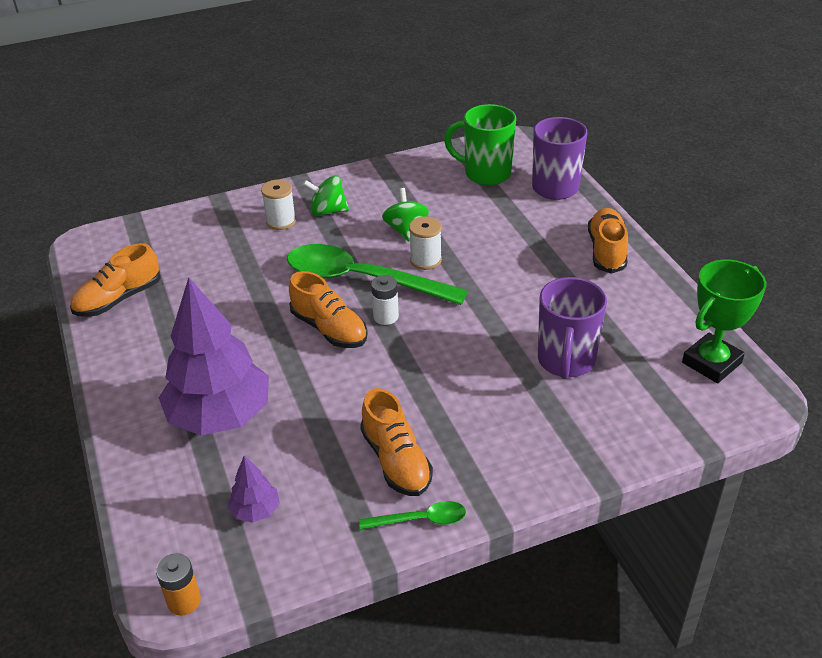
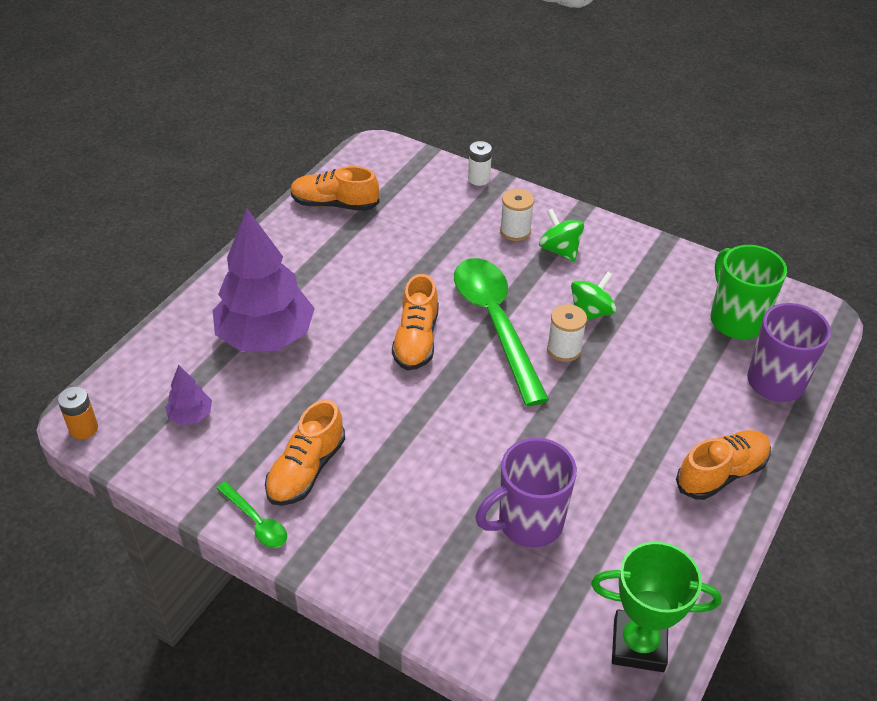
camera: 50 degrees right, 5 degrees up
(386, 316) = (465, 366): white battery -> white battery (479, 179)

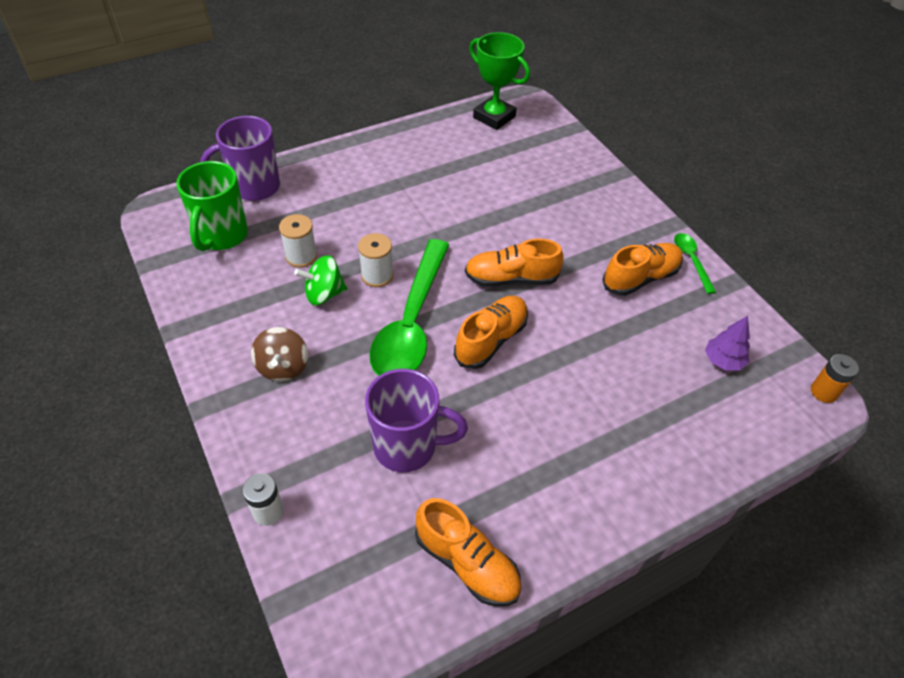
camera: 150 degrees left, 5 degrees up
(266, 336) = (628, 409): purple tree -> none
(515, 231) = (301, 412): white spool -> white spool (301, 256)
(528, 523) = (507, 186): purple mug -> purple mug (407, 446)
(559, 250) = (283, 367): green spinning top -> brown spinning top
(721, 473) = (361, 159): orange shoe -> orange shoe (511, 279)

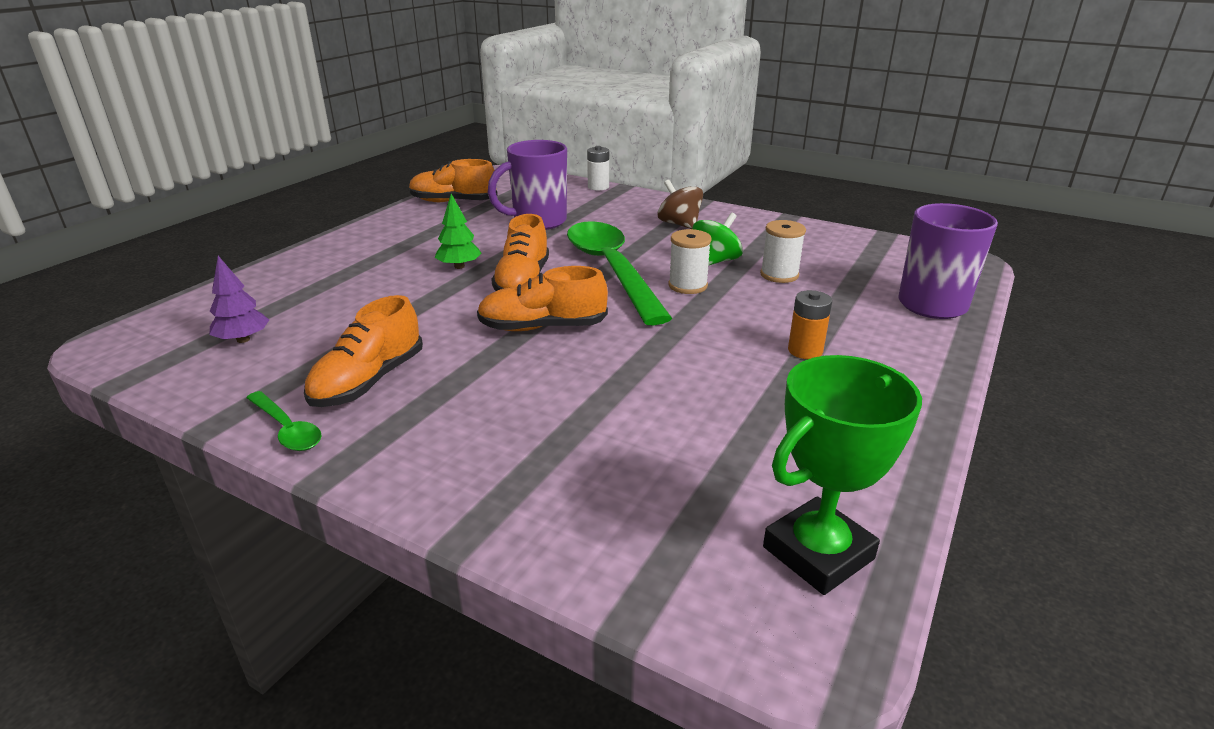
camera: 150 degrees right, 20 degrees down
(222, 236) = (873, 264): green mug -> none
(494, 117) = (818, 553): green trophy -> green trophy turned 45 degrees counterclockwise
(511, 279) = (542, 327): orange shoe -> orange shoe turned 150 degrees counterclockwise
(530, 390) = (459, 266): none -> green tree
(823, 392) = (107, 351): orange battery -> orange battery (805, 351)

